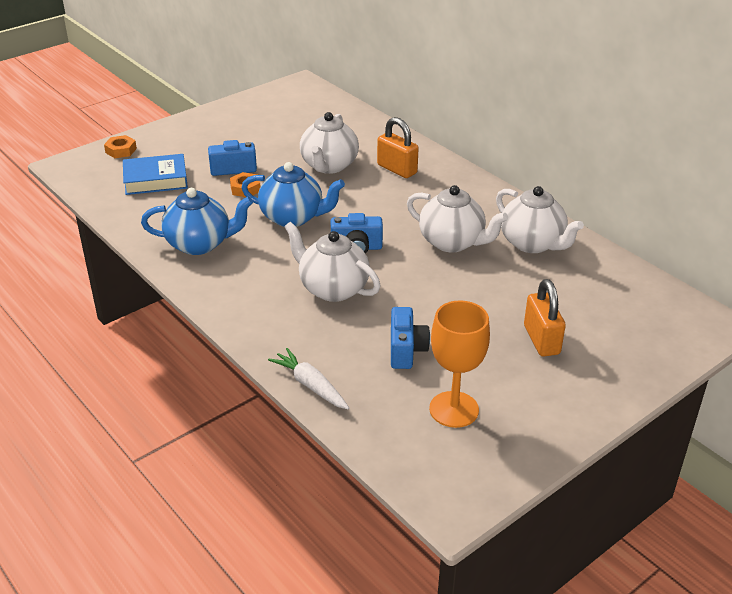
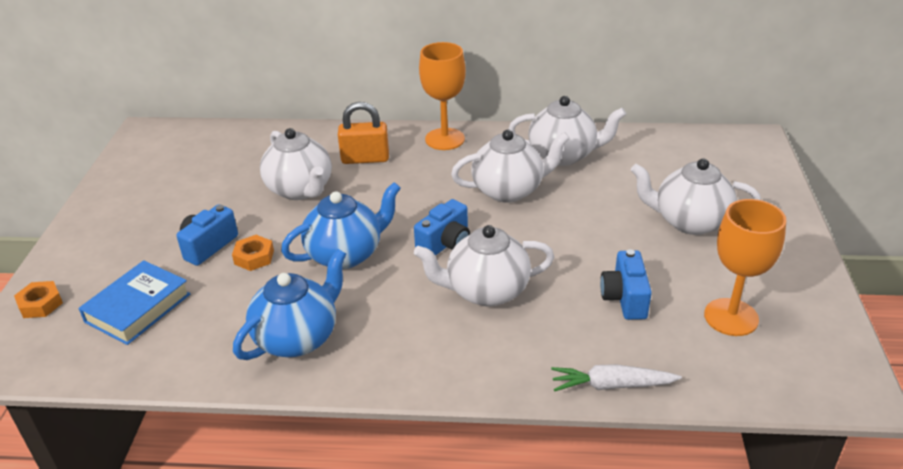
camera: 45 degrees left, 0 degrees up
(406, 350) = (624, 298): blue camera -> blue camera turned 135 degrees counterclockwise
(469, 186) = (444, 139): none -> orange goblet
(541, 340) = (689, 222): orange padlock -> white teapot

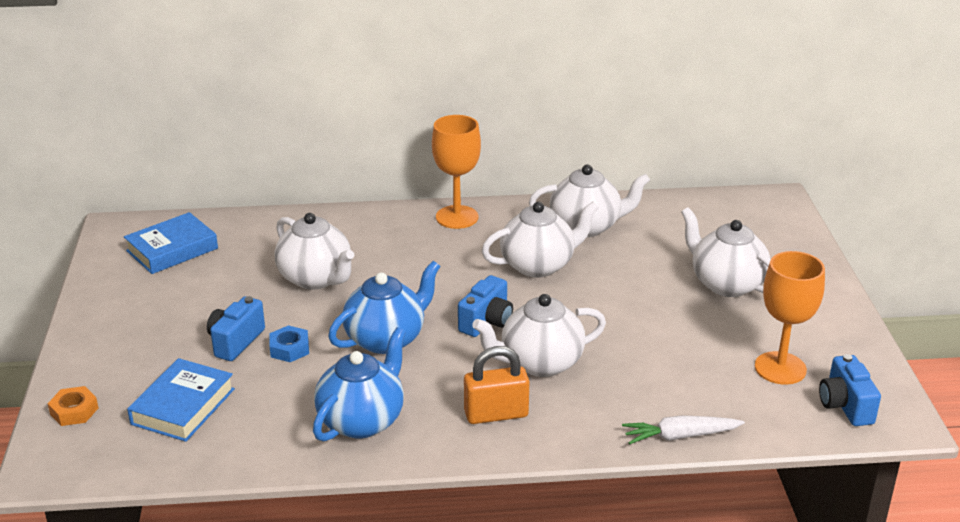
camera: 10 degrees left, 5 degrees down
(184, 154) = (172, 249): none -> blue book
(254, 257) = (289, 349): orange nut -> blue nut
(365, 159) = (376, 242): orange padlock -> orange padlock (496, 414)
(624, 298) = (677, 359): blue camera -> blue camera (845, 406)
(689, 222) = (726, 284): white teapot -> white teapot turned 45 degrees clockwise

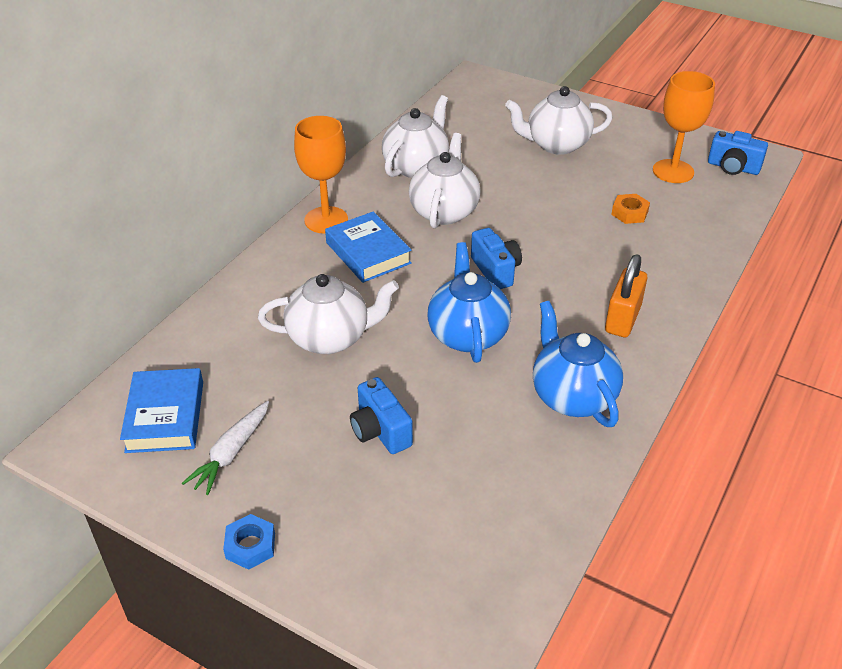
camera: 55 degrees left, 10 degrees up
(74, 411) = (388, 600): orange nut -> orange nut (629, 213)
(183, 406) = (453, 508): blue book -> blue book (368, 253)
(289, 349) = (426, 399): blue nut -> blue nut (250, 546)
(539, 363) = (576, 269): white teapot -> none
(680, 436) = (715, 246): white carrot -> white carrot (231, 453)

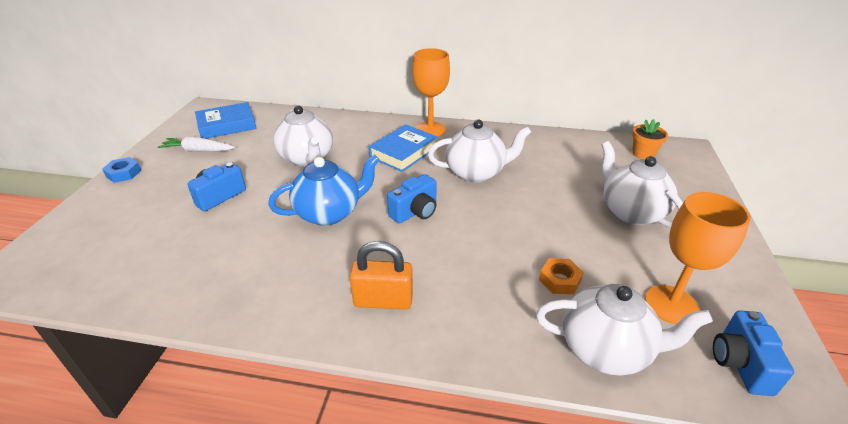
camera: 70 degrees right, 5 degrees down
(416, 166) = (524, 149): white teapot -> white teapot (606, 350)
(468, 102) = (643, 153): none -> orange flower pot
(572, 396) = (267, 283): blue teapot -> none

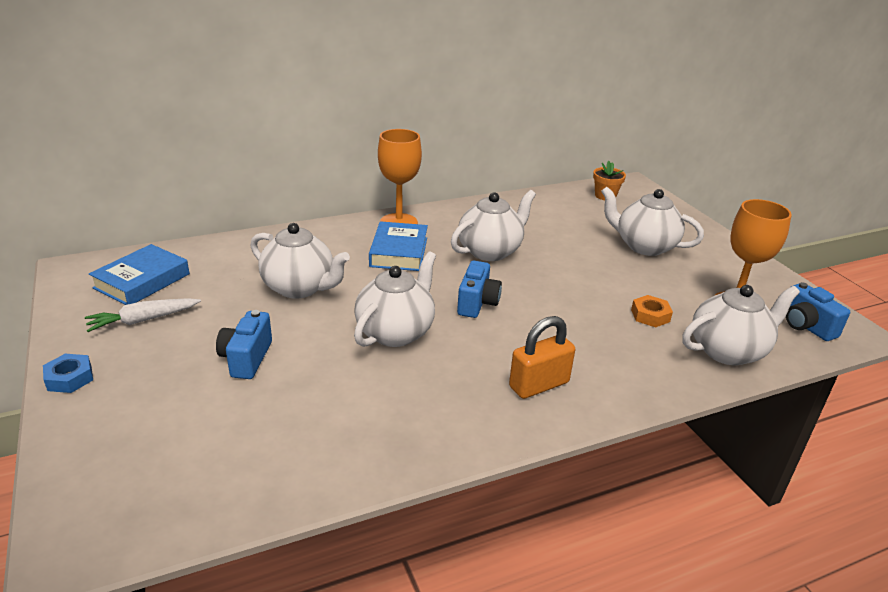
camera: 35 degrees left, 5 degrees down
(329, 213) = (396, 332): blue teapot -> white teapot

